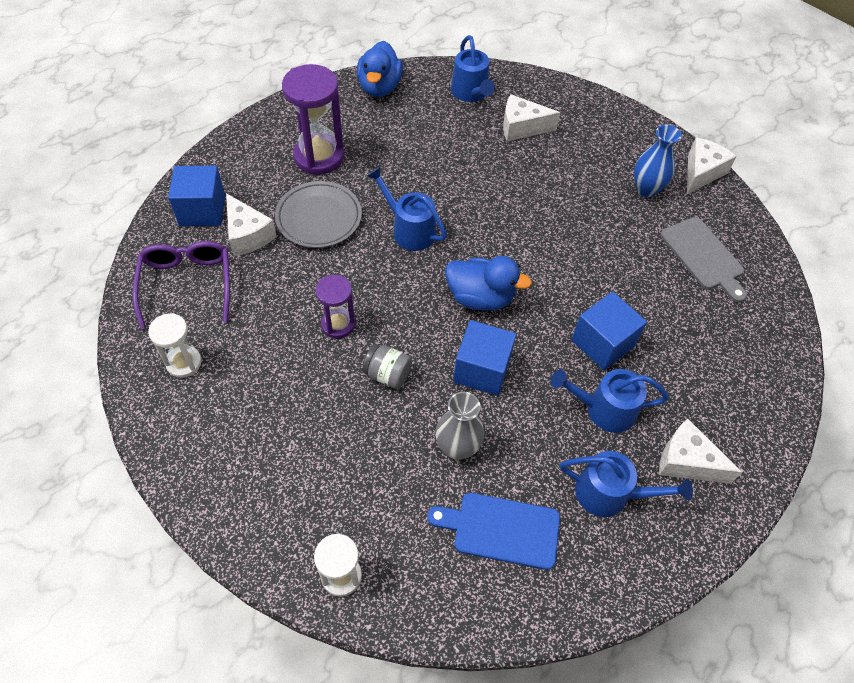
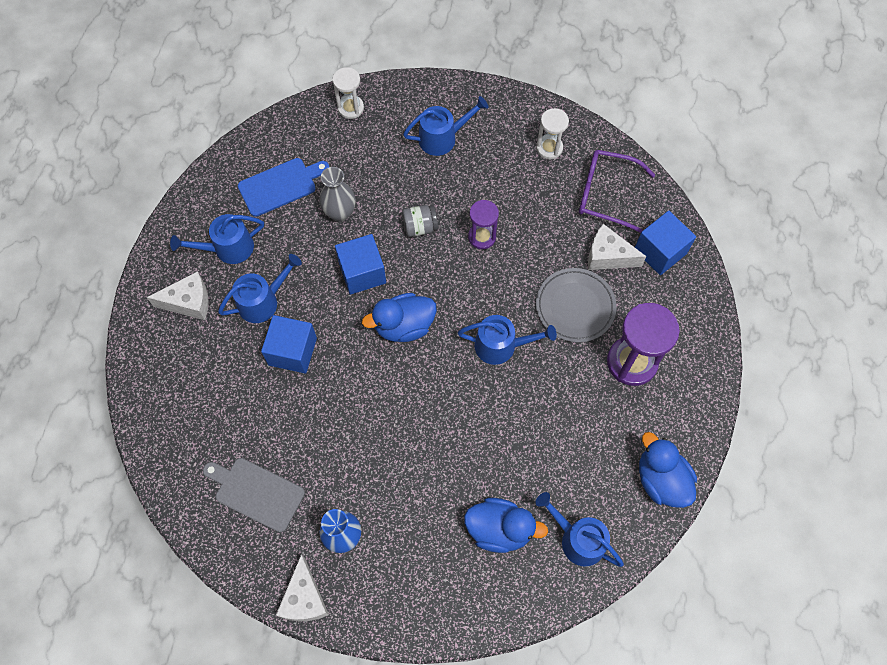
camera: 145 degrees right, 10 degrees up
(187, 284) = (605, 194): purple glasses -> purple glasses turned 150 degrees clockwise
(275, 454) = (442, 138): none -> blue watering can
(521, 127) = (499, 529): white cheese -> blue duck

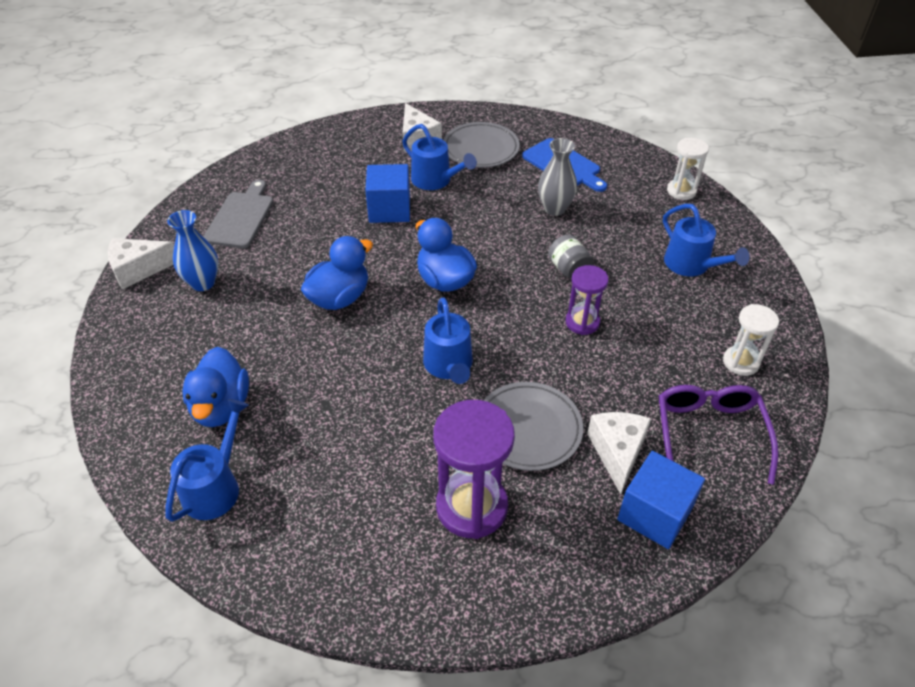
camera: 75 degrees right, 20 degrees down
(228, 248) = (481, 149): blue watering can -> grey plate
(362, 272) = (494, 238): blue cube -> none
(661, 480) = (308, 571): blue duck -> blue duck (339, 298)

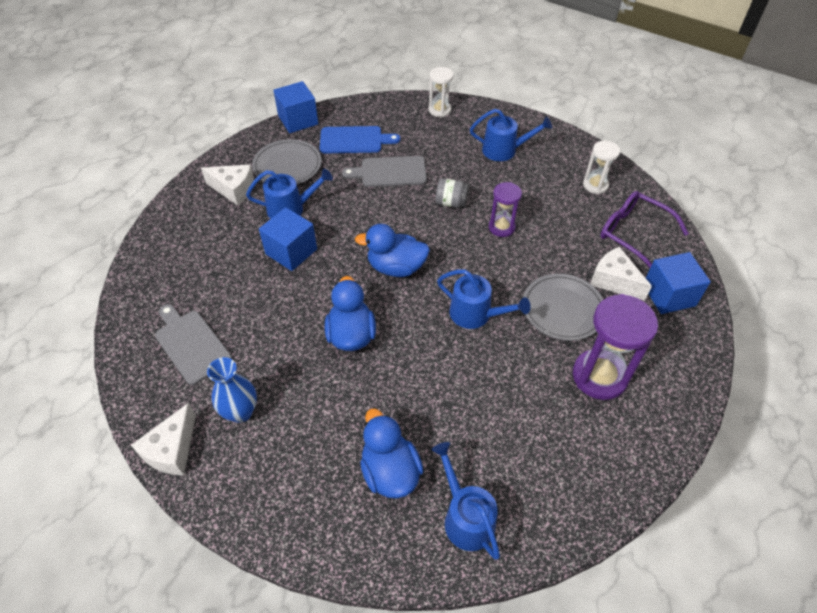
camera: 50 degrees left, 5 degrees up
(221, 407) = (390, 471): blue duck -> blue duck turned 150 degrees counterclockwise
(541, 121) = (298, 120): none -> blue cube
(554, 209) = (390, 172): grey vase -> grey cutting board

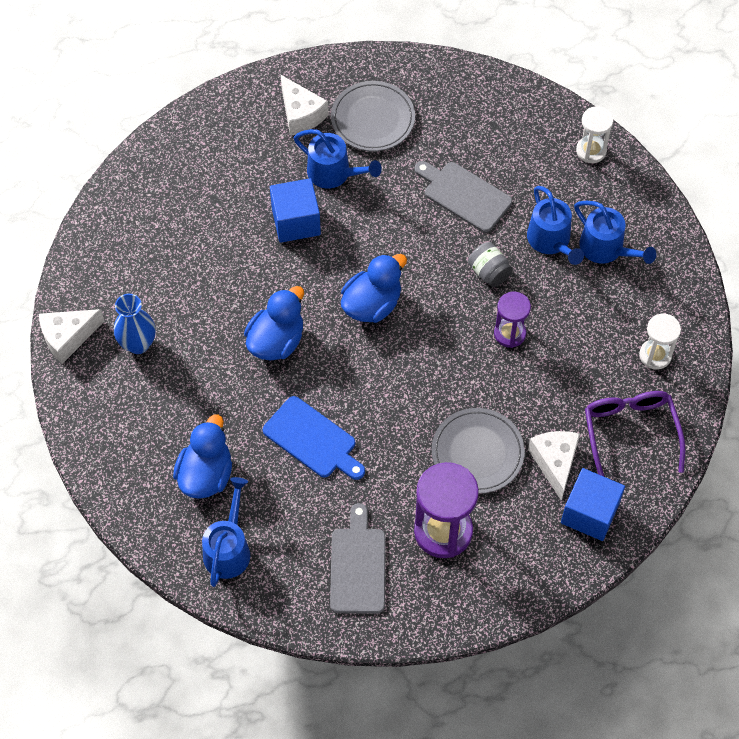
camera: 40 degrees right, 10 degrees up
(191, 344) = (145, 255): grey cutting board -> grey cutting board (358, 566)
(298, 120) = (432, 65): blue cube -> none
(354, 140) = (465, 131): blue cutting board -> blue cutting board (312, 440)
(396, 267) = (372, 304): blue duck -> blue duck turned 90 degrees clockwise
(476, 314) = (397, 400): blue watering can -> blue watering can (551, 241)

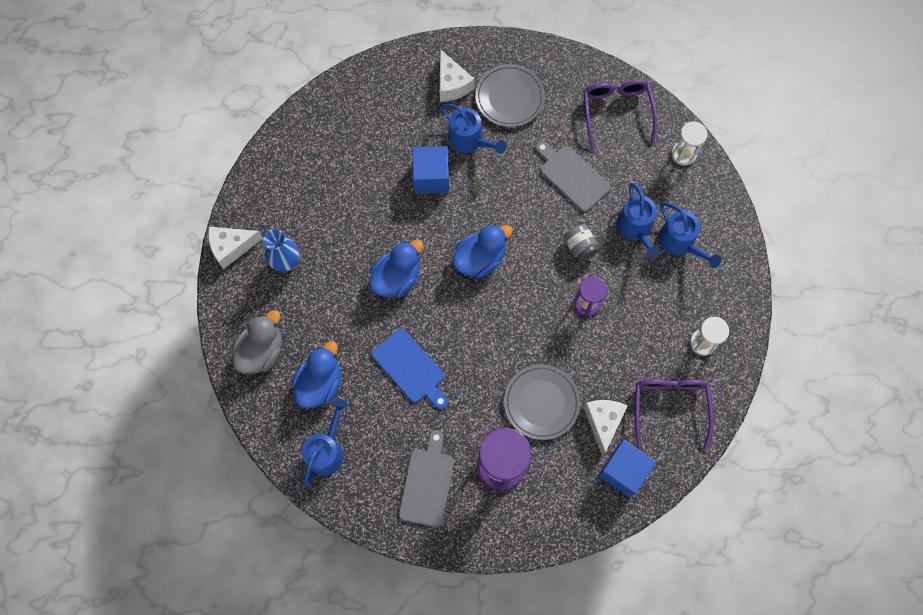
camera: 10 degrees right, 10 degrees up
(127, 449) = (262, 351): none -> grey duck
(503, 116) = (616, 112): none -> purple glasses

